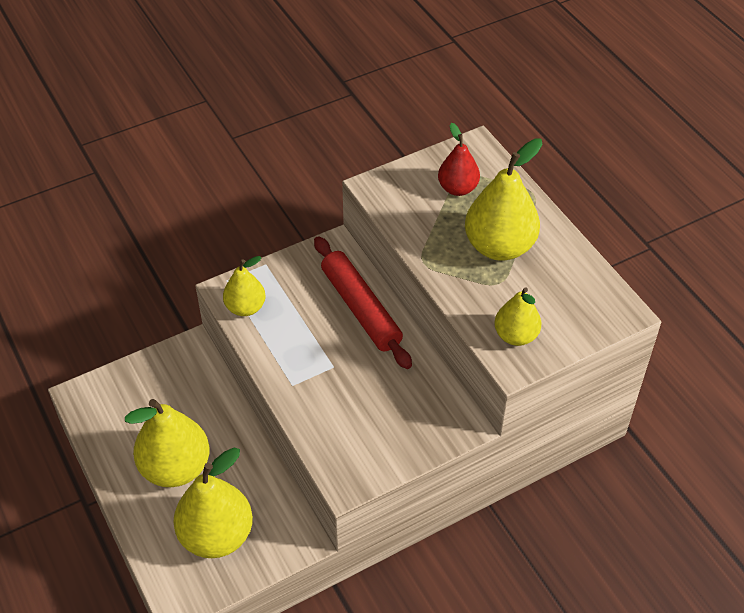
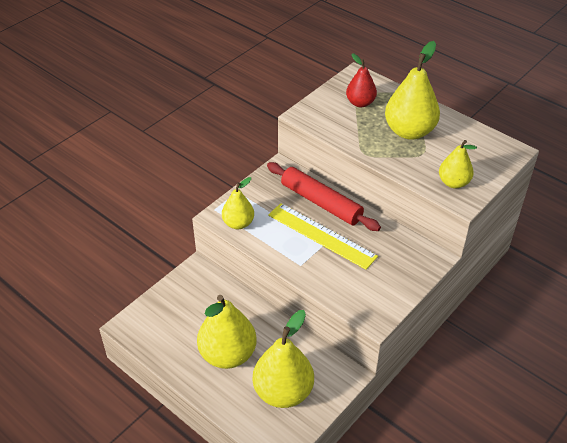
camera: 20 degrees left, 5 degrees down
(338, 353) = (321, 235): none -> yellow ruler

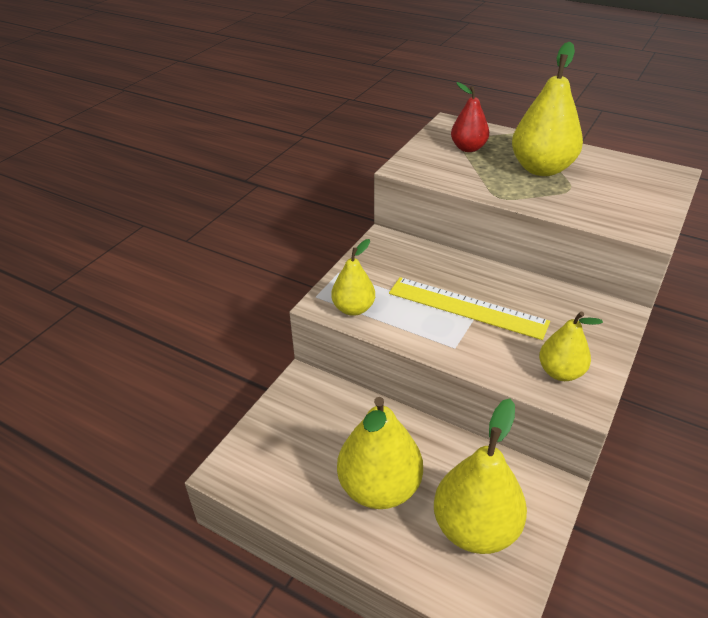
camera: 10 degrees left, 5 degrees down
(321, 203) = (450, 270): red rolling pin -> none
(453, 183) = (626, 214): yellow pear -> yellow pear (560, 372)

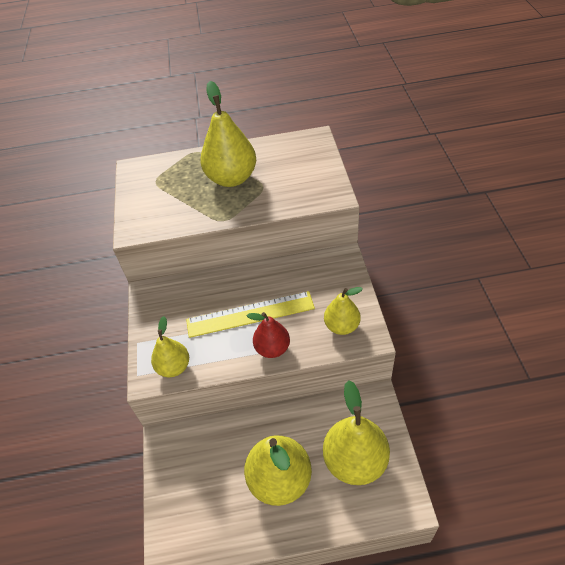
camera: 35 degrees left, 10 degrees up
(468, 148) = (166, 186): red pear -> red pear (272, 348)

